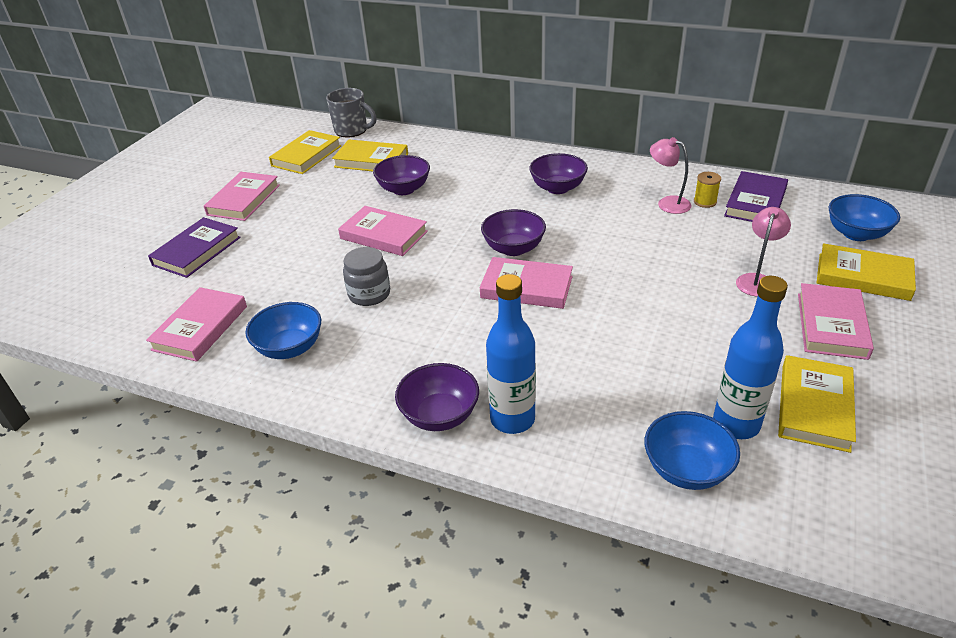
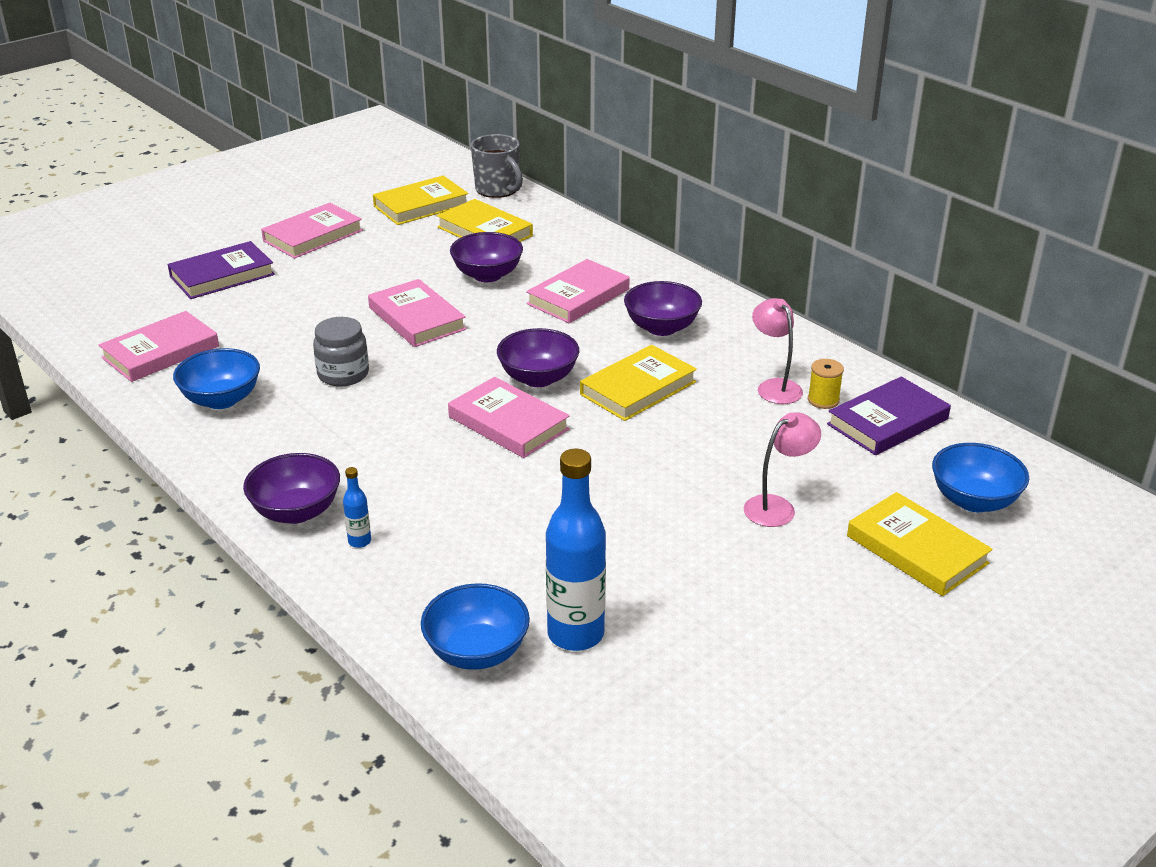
camera: 25 degrees right, 5 degrees down
(512, 419) = (359, 541): blue bottle -> blue bottle, size x0.44
(814, 407) = (680, 653): yellow book -> yellow book (638, 388)
(831, 325) = (807, 584): pink book -> pink book (578, 297)

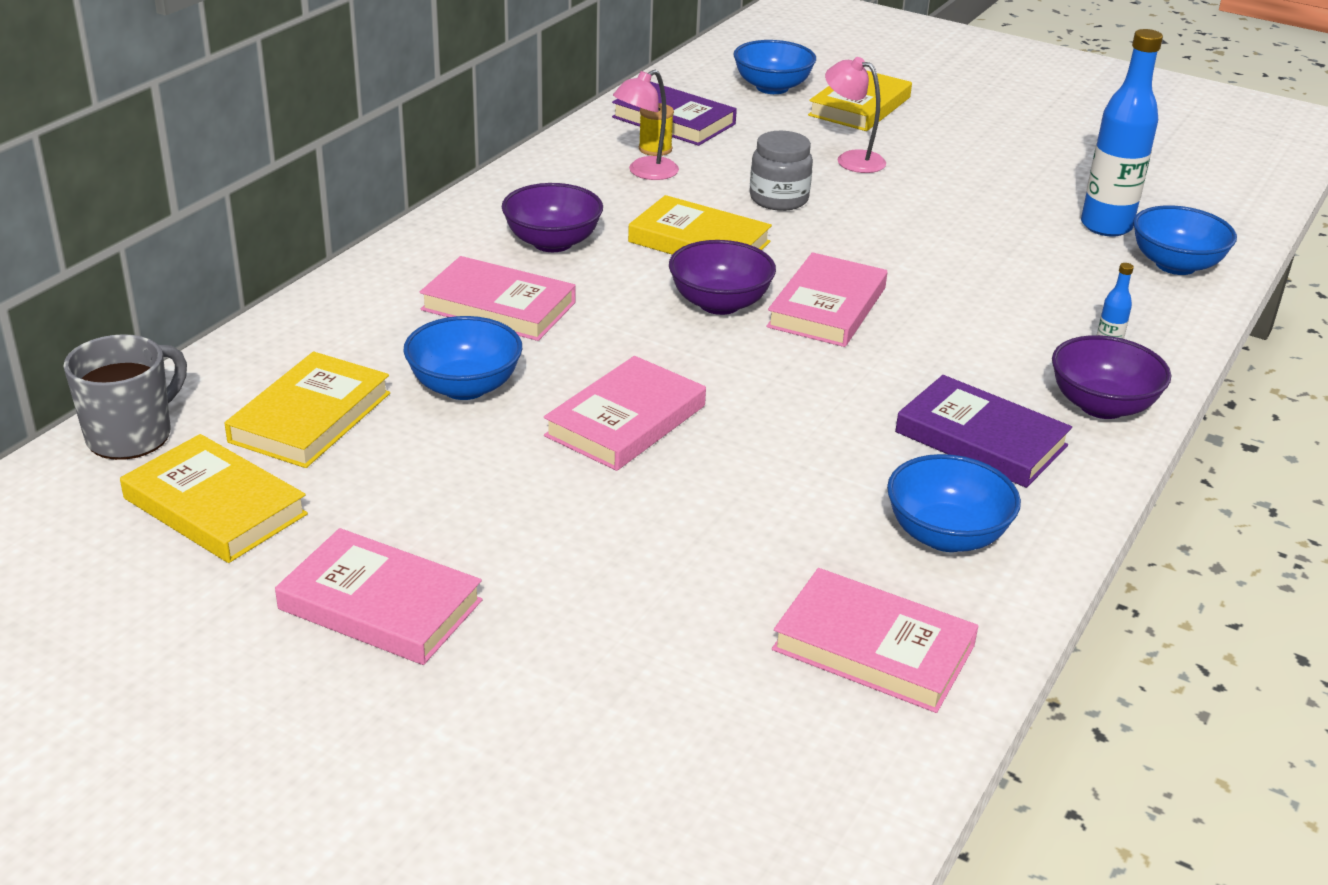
camera: 110 degrees left, 0 degrees up
(222, 275) = (584, 671): purple book -> purple book (981, 439)
(343, 374) = (810, 447): grey jar -> grey jar (779, 199)
(487, 275) = (464, 387): purple bowl -> blue bowl

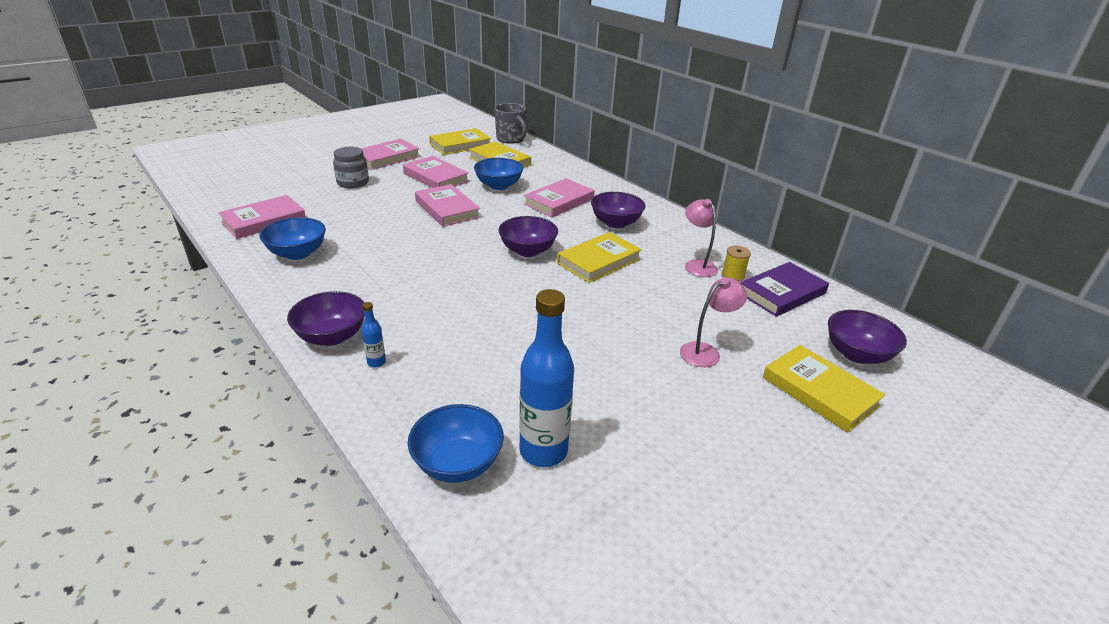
camera: 110 degrees right, 0 degrees up
(772, 87) = (857, 354): blue bowl -> purple bowl
(779, 199) = (646, 301): grey jar -> grey jar (353, 183)
(827, 307) = (503, 280): pink book -> pink book (436, 177)
(981, 439) = (348, 286): purple book -> none

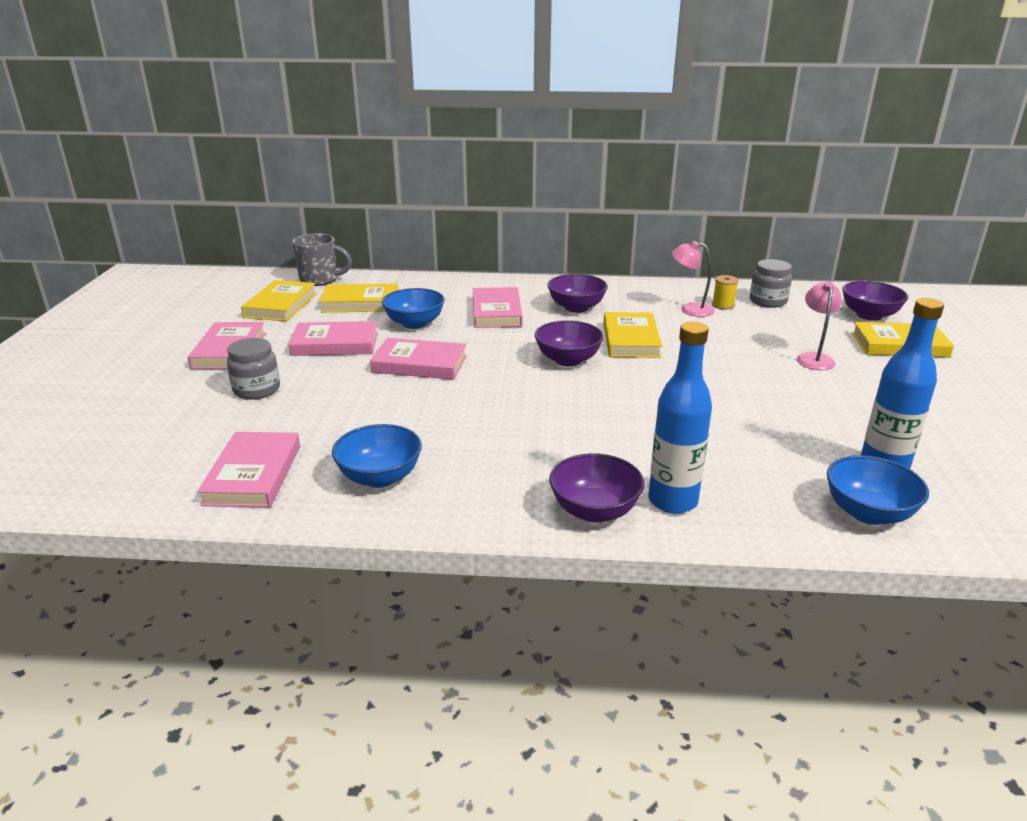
camera: 45 degrees left, 5 degrees down
(376, 362) = (672, 501): blue bottle -> blue bottle, size x2.27
(781, 293) = (768, 301): purple book -> grey jar

